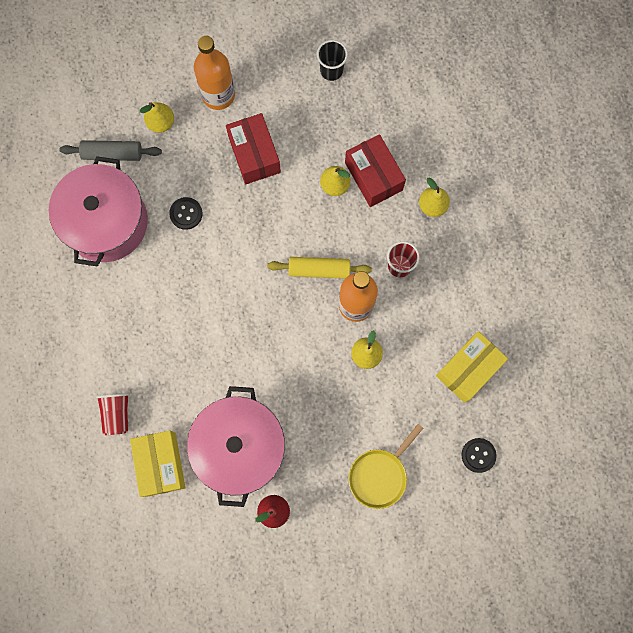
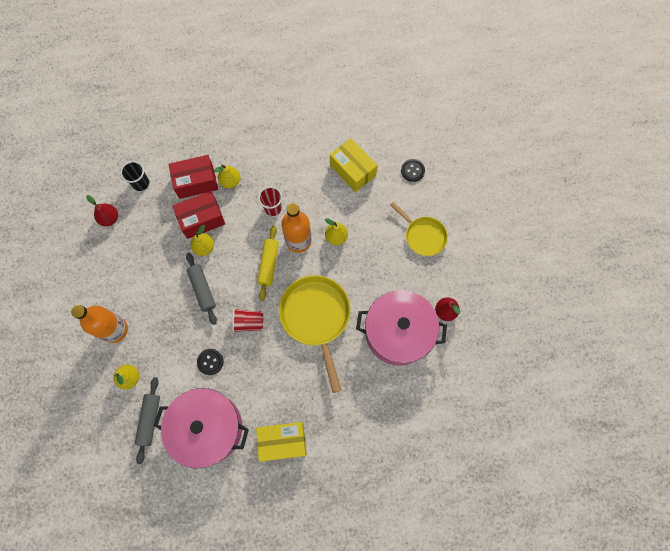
camera: 85 degrees left, 5 degrees down
(117, 414) = (366, 426): red cup -> red cup (248, 322)
(160, 464) = (407, 393): yellow box -> yellow box (282, 441)
(252, 338) = (316, 317): none -> yellow pan
(254, 155) = (170, 305): red box -> red box (196, 182)
(278, 191) = (202, 289): none -> grey rolling pin
(331, 70) = (111, 242): black cup -> black cup (141, 183)
(363, 63) = (109, 218): none -> red pear

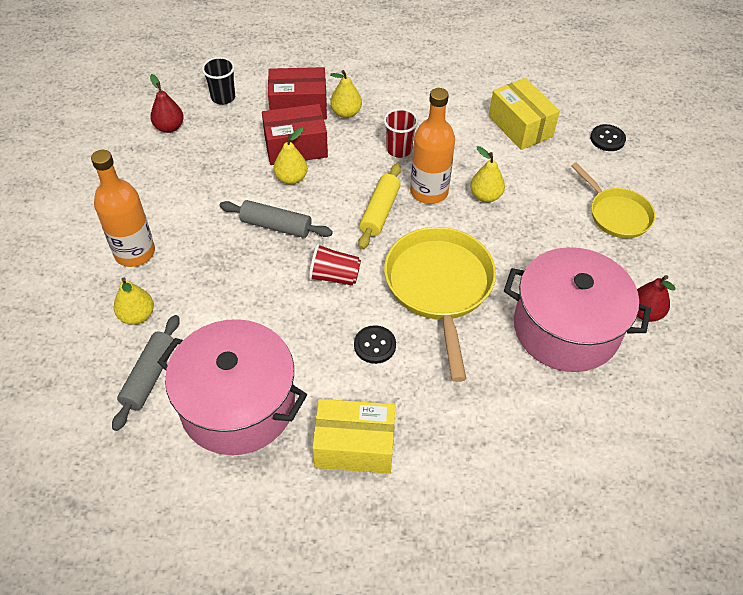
camera: 10 degrees right, 20 degrees down
(202, 289) = (276, 226): grey rolling pin -> grey rolling pin turned 60 degrees counterclockwise
(210, 362) = (264, 316): black button -> black button (375, 345)

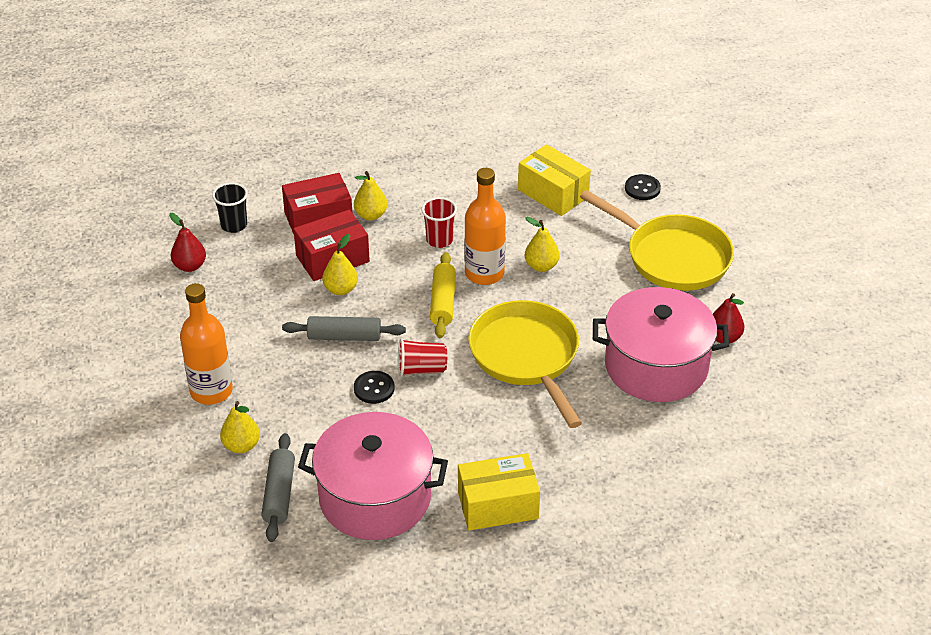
camera: 15 degrees left, 10 degrees down
(375, 345) = (484, 420): black button -> black button (374, 388)
(616, 214) = (672, 257): yellow pan -> yellow pan, size x1.65

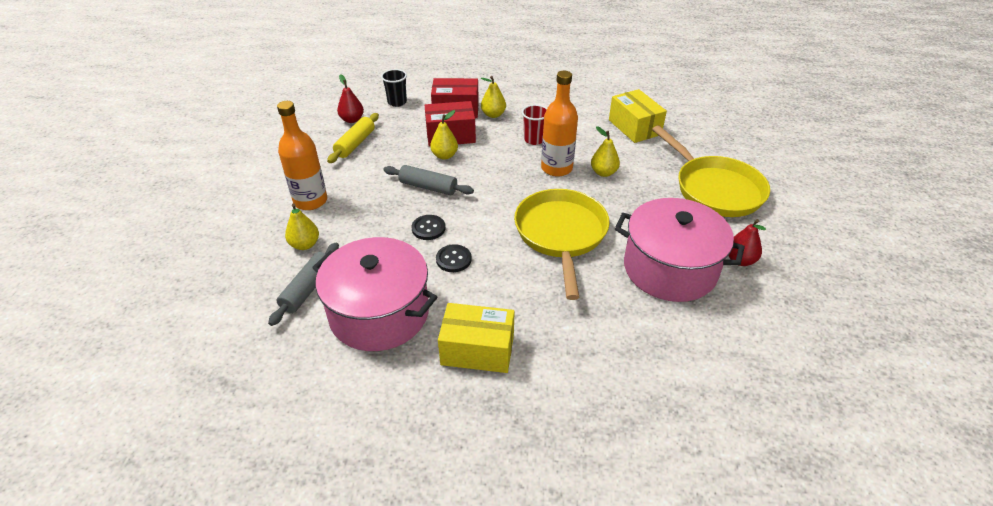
camera: 20 degrees right, 0 degrees up
(421, 369) = (472, 223): red cup -> none
(443, 302) = (515, 180): yellow rolling pin -> yellow rolling pin (355, 144)
(642, 188) = (707, 138): black button -> black button (453, 259)

